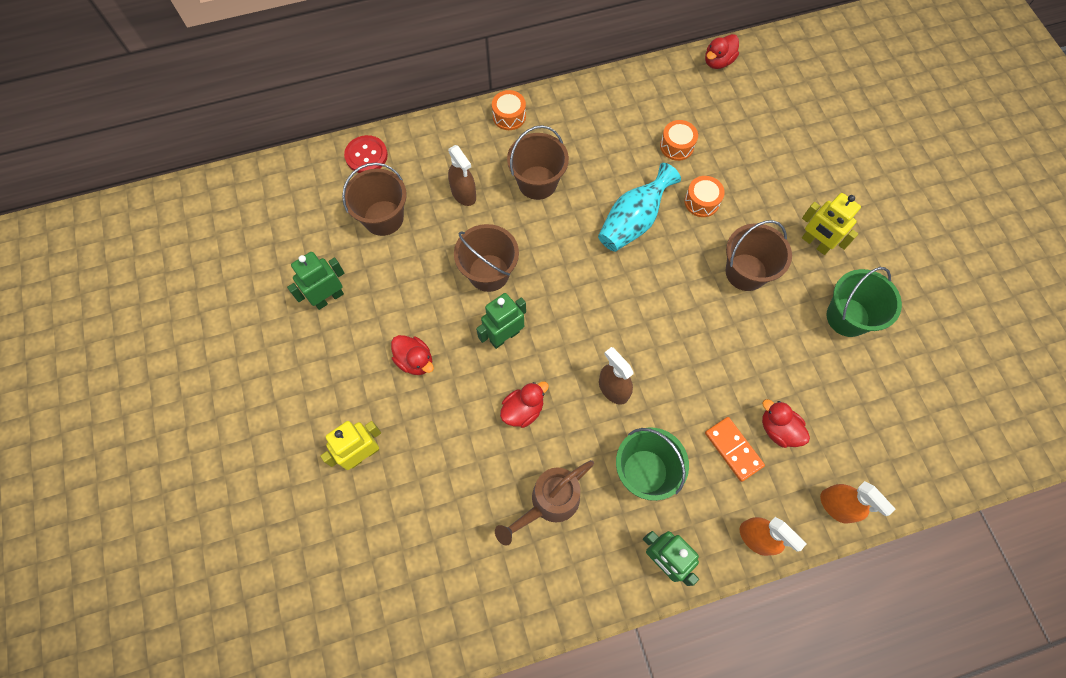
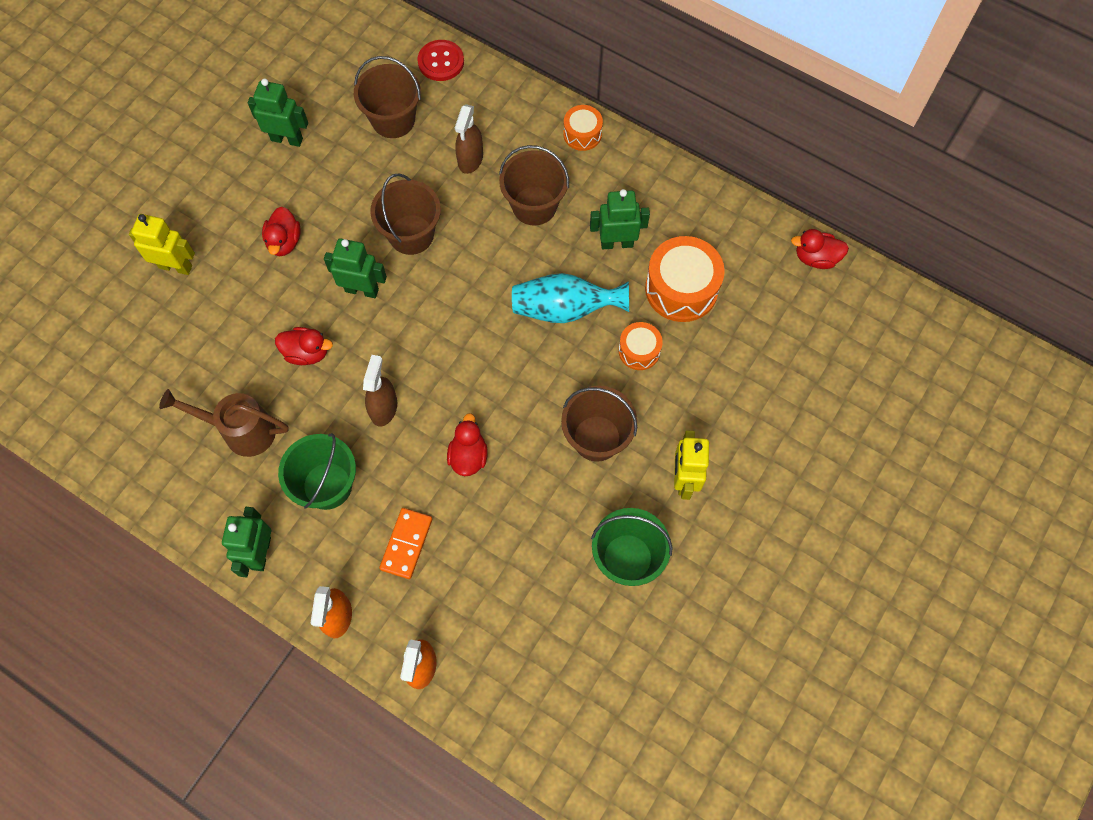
camera: 50 degrees right, 0 degrees up
(610, 156) = (616, 243): none -> green robot
(676, 146) = (681, 289): orange drum -> orange drum, size x1.79
(778, 429) = (457, 570): red duck -> red duck (468, 456)

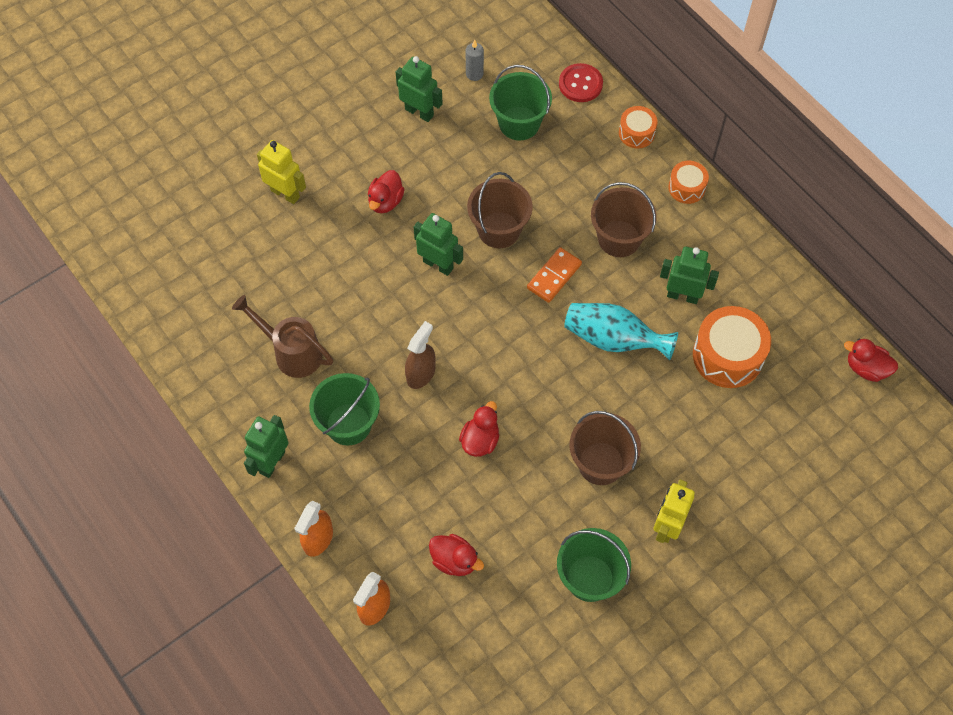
camera: 20 degrees right, 5 degrees down
(307, 353) = (371, 304): red duck -> red duck (454, 560)
(330, 83) = (474, 74): none -> grey candle
(393, 120) = (519, 123): brown bucket -> green bucket
(406, 544) = (399, 497): orange domino -> orange domino (554, 276)
(470, 159) = (576, 179): brown spray bottle -> none
(639, 351) = (668, 398): orange drum -> orange drum (636, 133)

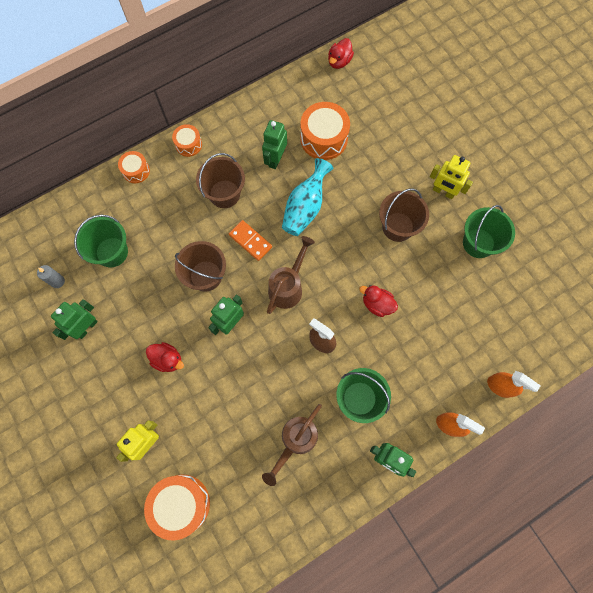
camera: 85 degrees left, 10 degrees up
(215, 237) = (181, 504): none -> orange drum
(454, 560) = (466, 329): red duck -> none
(494, 327) = (288, 287): none -> brown watering can
(580, 84) = (84, 204): red button -> none

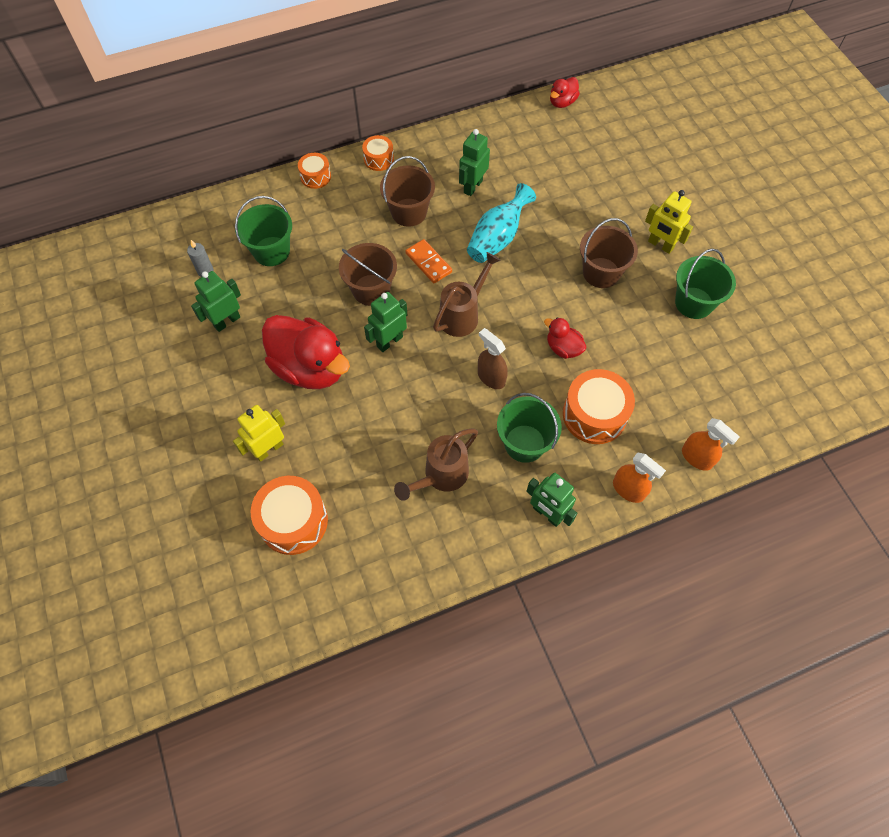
camera: 10 degrees right, 10 degrees down
(167, 359) = (310, 368): red duck -> red duck, size x2.11
(324, 138) = (531, 174): orange drum -> orange drum (594, 415)

